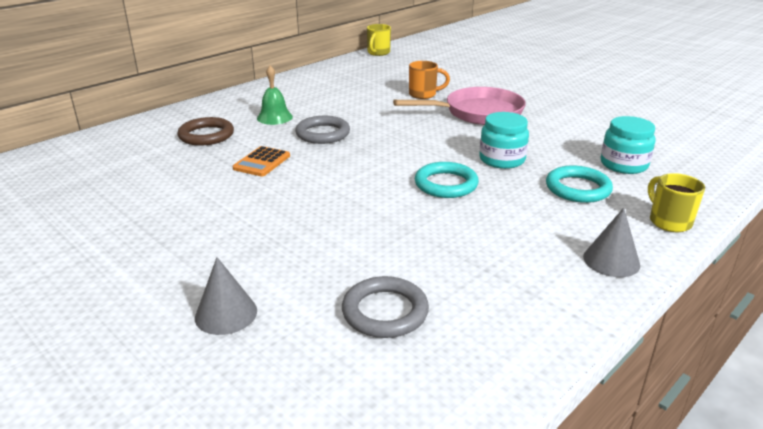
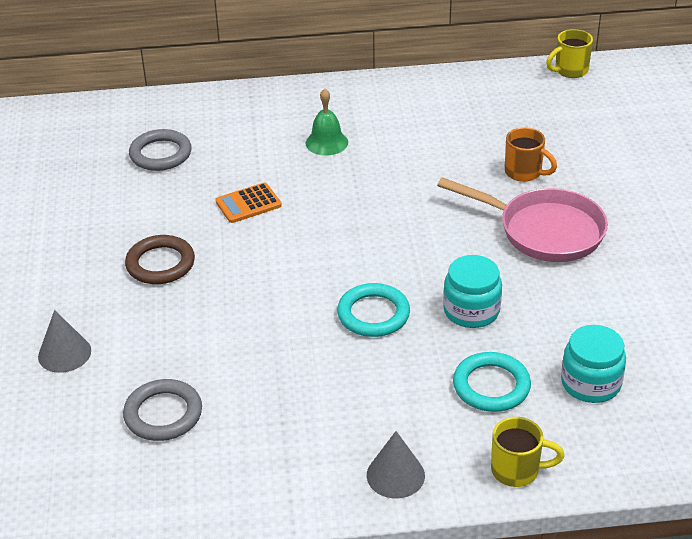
camera: 40 degrees right, 10 degrees up
(206, 135) = (239, 142): brown ring -> brown ring (160, 264)
(323, 134) = (344, 189): grey ring -> grey ring (160, 154)
(668, 221) = (517, 470): yellow mug -> yellow mug turned 75 degrees clockwise

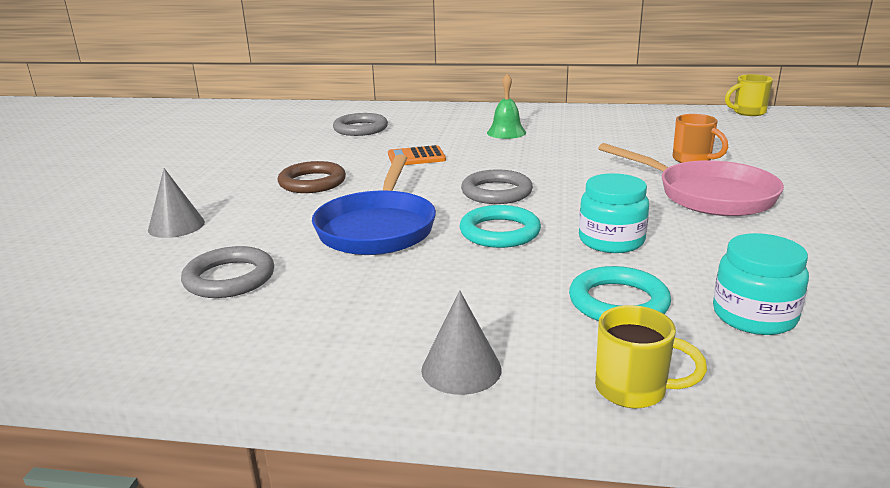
camera: 15 degrees right, 15 degrees down
(261, 326) = (378, 228): none -> blue pan
(351, 254) = (496, 192): none -> grey ring

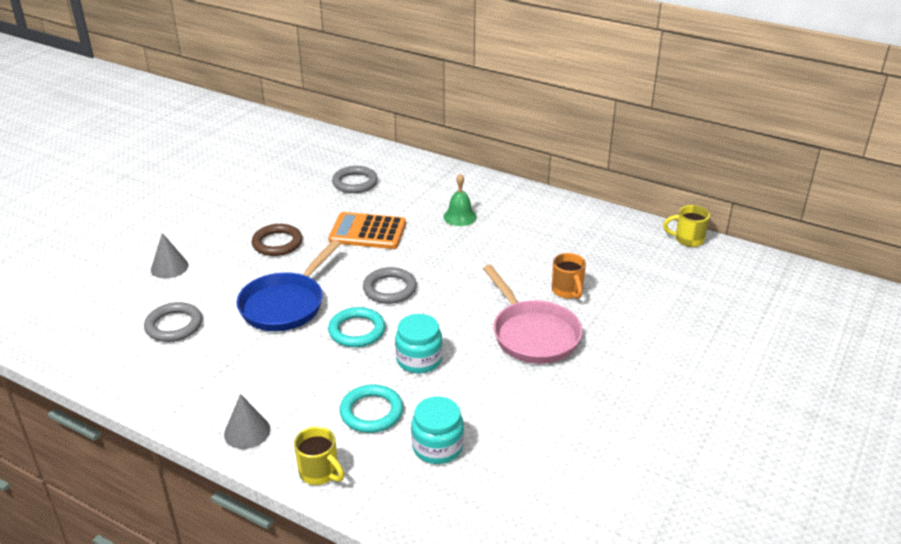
camera: 20 degrees right, 10 degrees up
(416, 157) = (367, 232): orange calculator -> orange calculator, size x1.63

